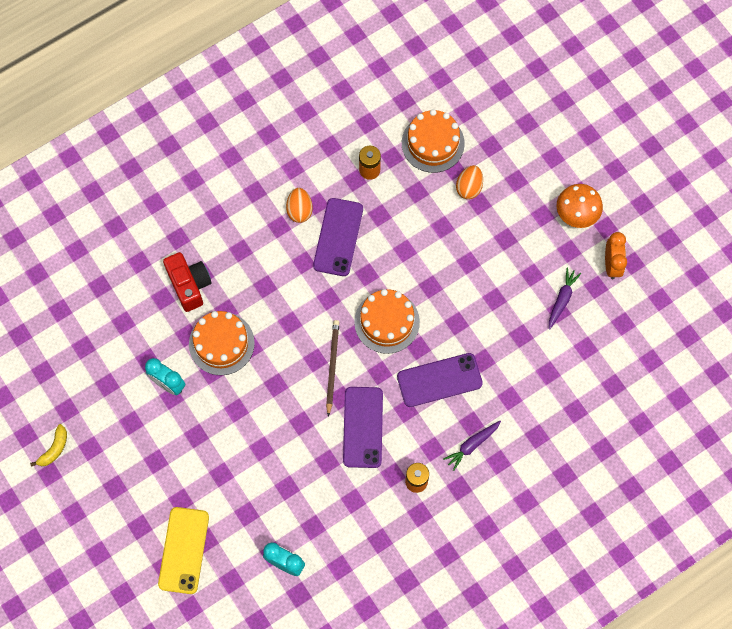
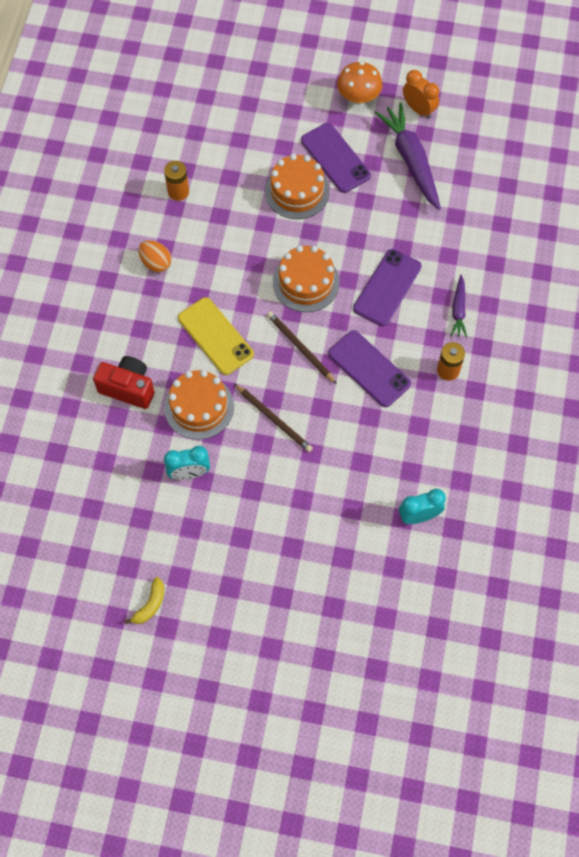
camera: 45 degrees left, 5 degrees down
(54, 449) = (150, 605): yellow banana -> yellow banana turned 45 degrees clockwise
(183, 550) = (334, 581): yellow phone -> yellow phone (215, 336)
(261, 400) = (274, 419): none -> brown pencil
(338, 237) = (205, 256): purple phone -> purple phone (335, 158)
(433, 143) = (205, 136): orange cake -> orange cake (297, 191)
(469, 187) = (264, 143): orange egg -> none
(562, 300) = (411, 161): purple carrot -> purple carrot, size x1.93

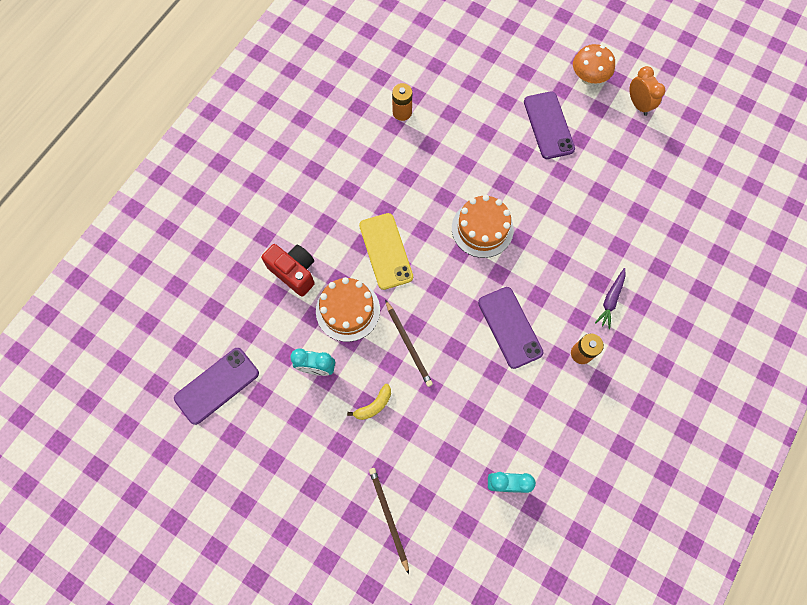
camera: 20 degrees right, 5 degrees up
(150, 605) = (237, 478): yellow banana -> yellow banana (374, 405)
(156, 263) = (359, 169): orange egg -> none
(297, 191) = (504, 144): orange cake -> none
(300, 348) = (455, 287): brown pencil -> brown pencil (388, 517)
(387, 287) = (553, 257): purple phone -> purple phone (217, 386)
(411, 161) = (615, 148): purple carrot -> none

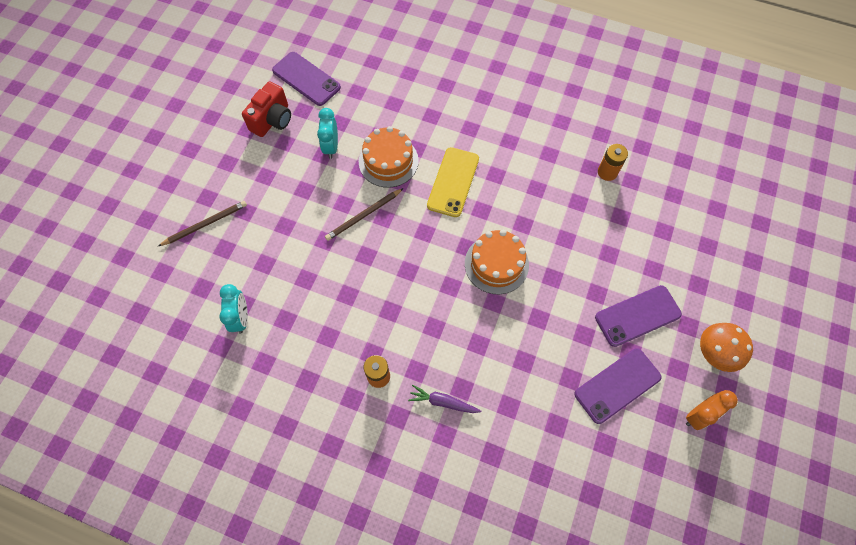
camera: 80 degrees right, 5 degrees down
(294, 272) = (417, 113): red camera -> red camera (272, 120)
(374, 405) = (303, 197): yellow banana -> none
(385, 251) = (453, 182): yellow phone -> yellow phone turned 45 degrees counterclockwise
(509, 327) = (395, 303): purple phone -> purple phone (617, 385)

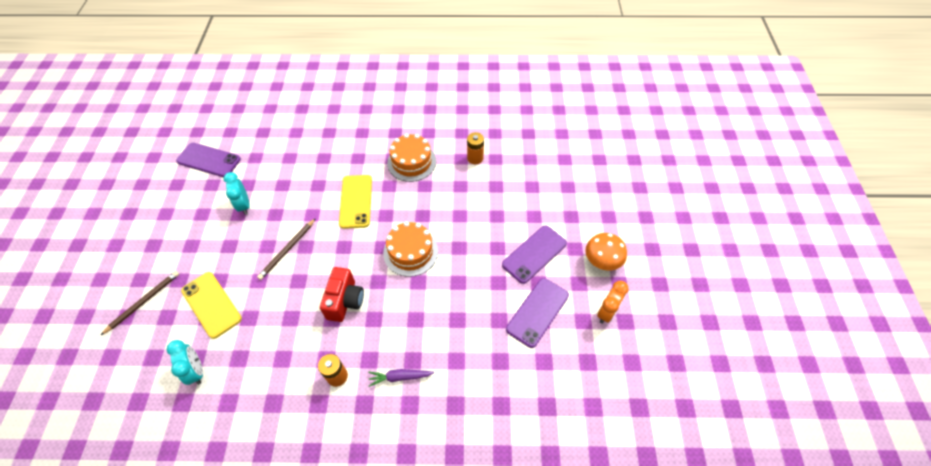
camera: 20 degrees left, 10 degrees down
(271, 251) = (211, 304): none -> yellow phone
(272, 120) = (186, 200): red camera -> red camera (345, 301)
(388, 161) = (297, 202): orange cake -> orange cake (411, 162)

